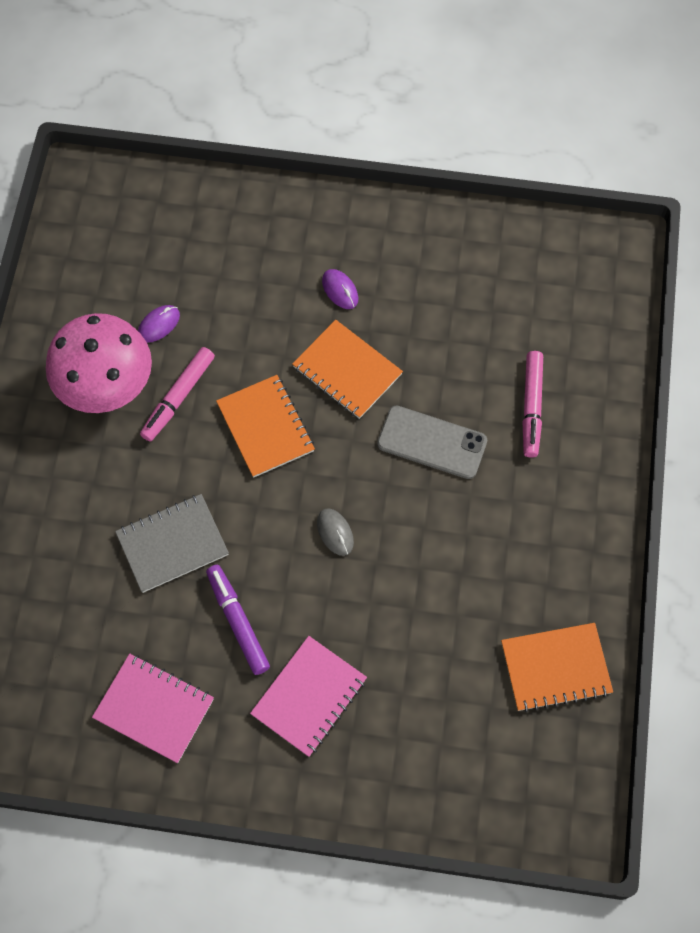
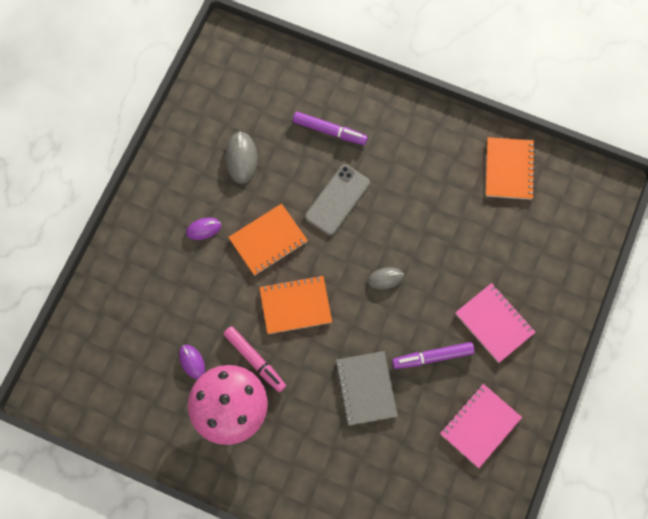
camera: 75 degrees left, 5 degrees up
(454, 308) = (241, 158): none -> grey mouse
(531, 407) = (329, 131): pink marker -> purple marker

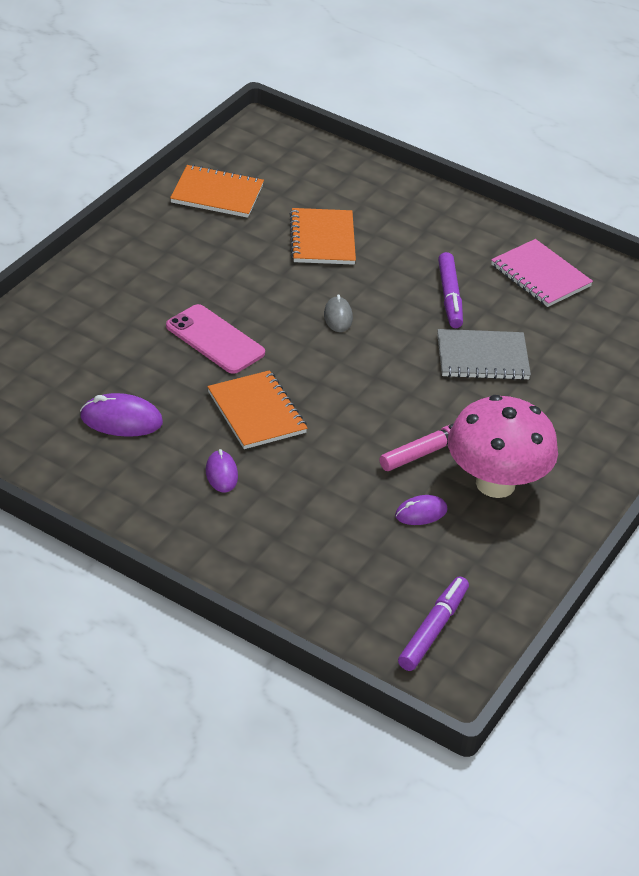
camera: 85 degrees left, 30 degrees down
(241, 158) = (121, 420): grey mouse -> purple mouse
(295, 305) = (358, 401): orange notebook -> orange notebook (322, 239)
(329, 131) = (109, 330): purple marker -> purple marker (433, 629)
(337, 200) = (215, 340): grey phone -> pink phone
(494, 323) = (415, 242): pink notebook -> none

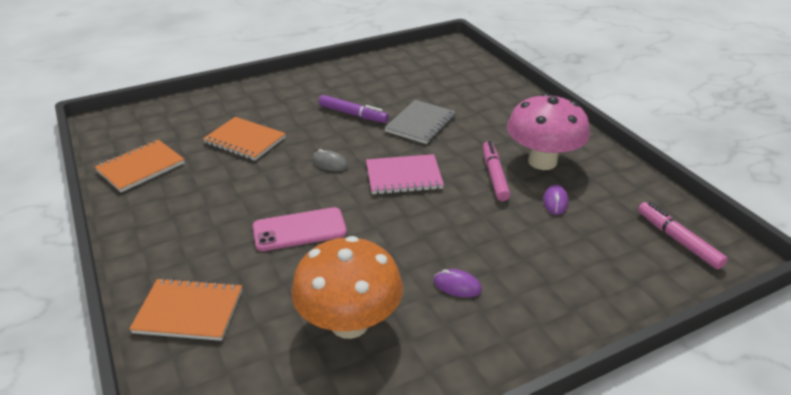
camera: 55 degrees left, 5 degrees down
(121, 420) = (349, 323): purple mouse -> orange mushroom
(256, 412) = (399, 239): orange notebook -> orange notebook (189, 311)
(433, 629) = (678, 240): purple marker -> pink marker
(540, 275) = (365, 79): pink notebook -> pink notebook (403, 176)

